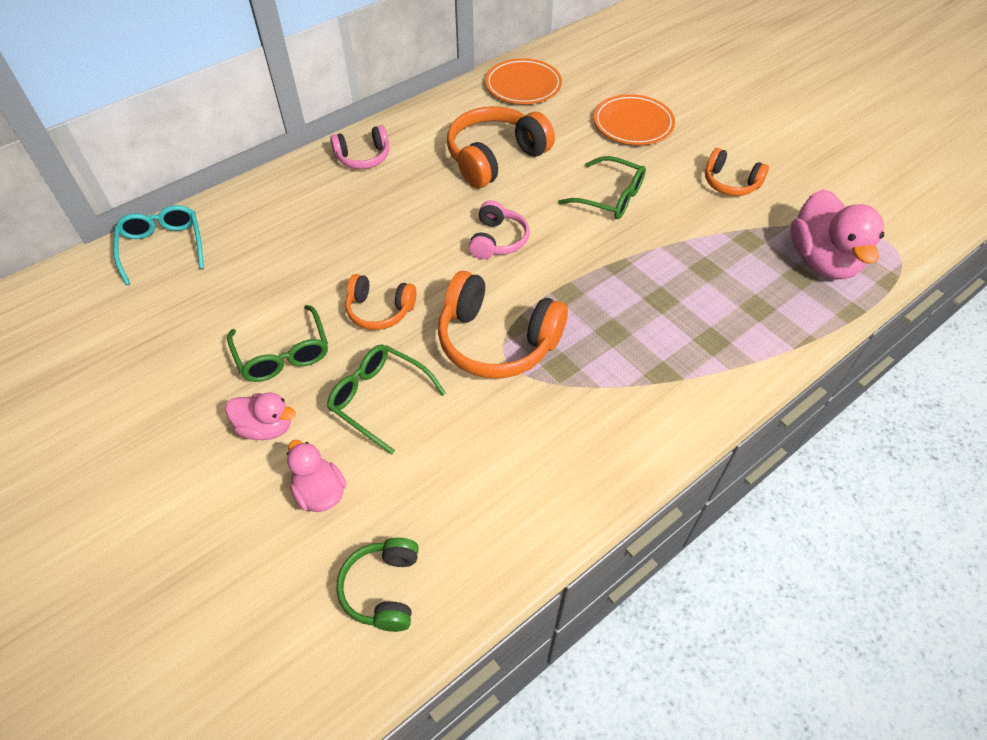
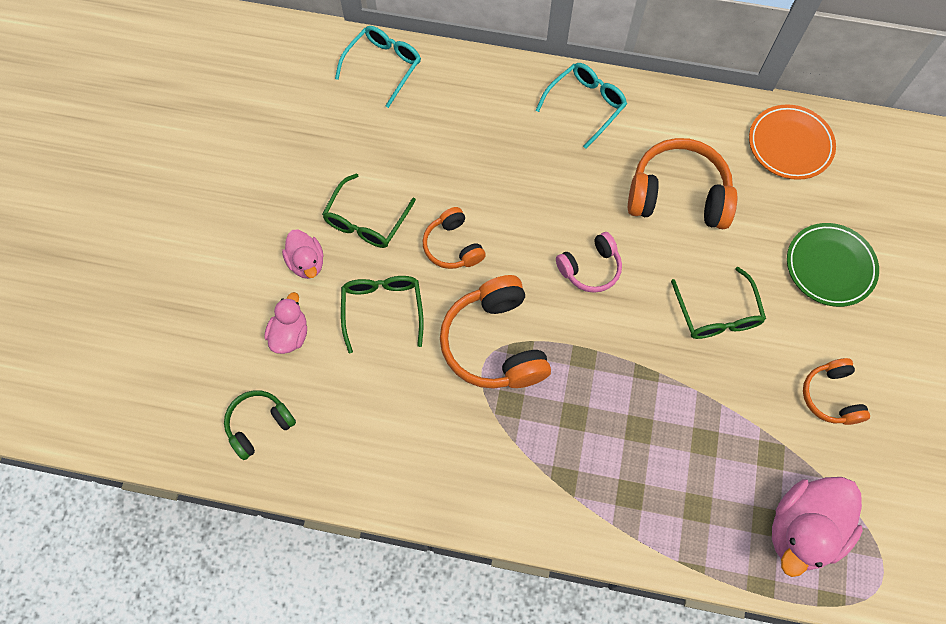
camera: 50 degrees right, 15 degrees up
(363, 157) = (585, 105): pink headphones -> turquoise glasses
(633, 124) = (830, 267): orange plate -> green plate

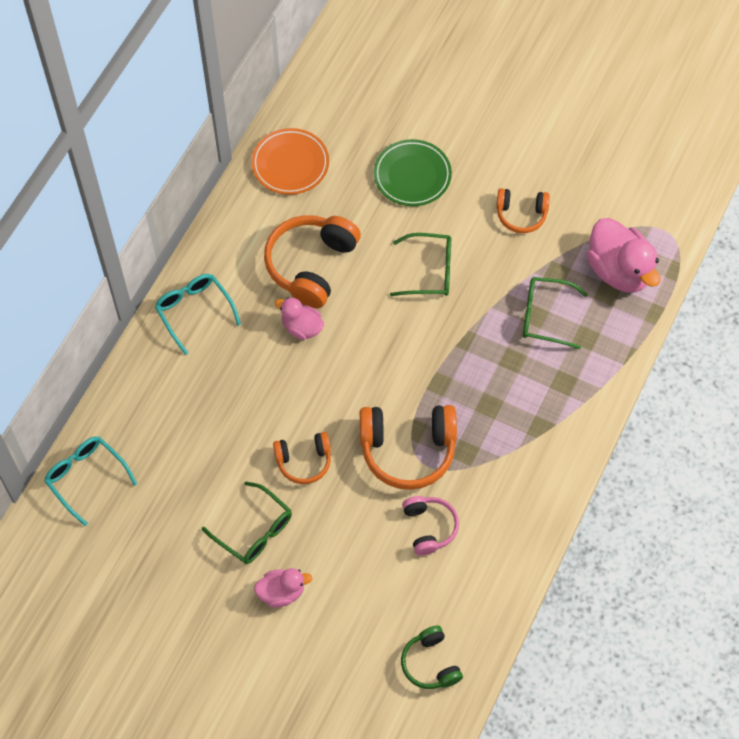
camera: 75 degrees left, 5 degrees down
(290, 334) = (350, 621): pink duck -> pink duck (301, 327)
(382, 309) = (348, 535): green glasses -> green glasses (545, 316)
(590, 268) = (359, 355): pink headphones -> pink headphones (429, 527)

